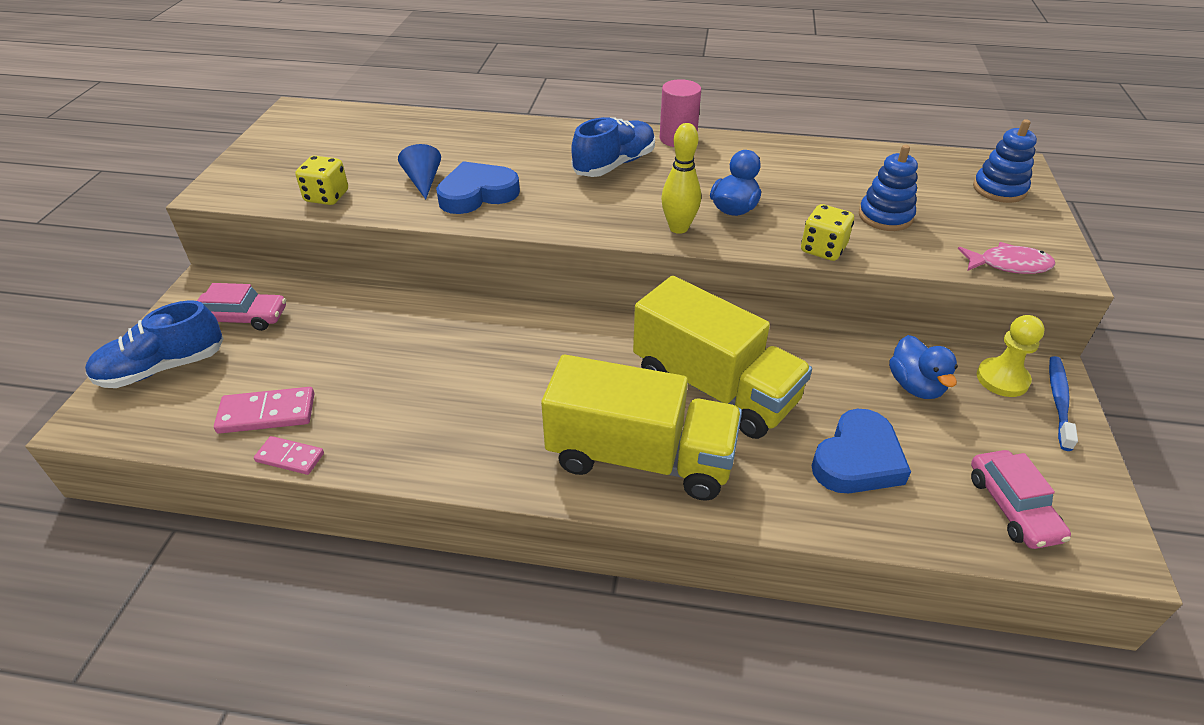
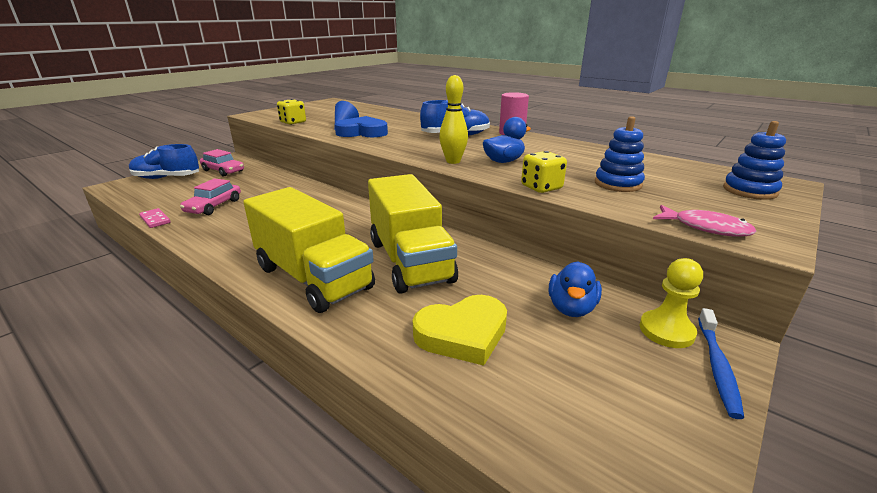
camera: 30 degrees right, 15 degrees down
(267, 413) = (175, 202): pink domino -> none
(857, 459) = (463, 334): blue heart -> yellow heart
(1012, 507) = (573, 426): pink car -> pink car (214, 206)
(1058, 401) = (717, 366): blue toothbrush -> blue toothbrush turned 150 degrees clockwise

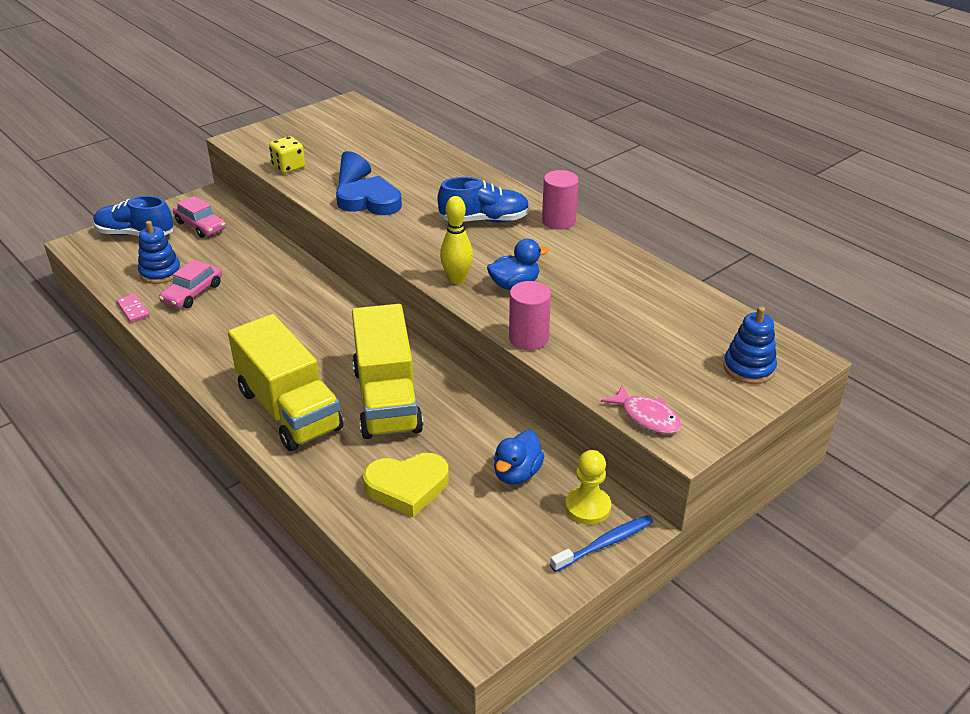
camera: 10 degrees right, 10 degrees up
(541, 187) = (528, 338): yellow dice -> pink cylinder
(618, 184) = (615, 341): blue stacking toy -> blue stacking toy (160, 272)
(717, 366) = (605, 544): blue toothbrush -> blue toothbrush turned 150 degrees counterclockwise

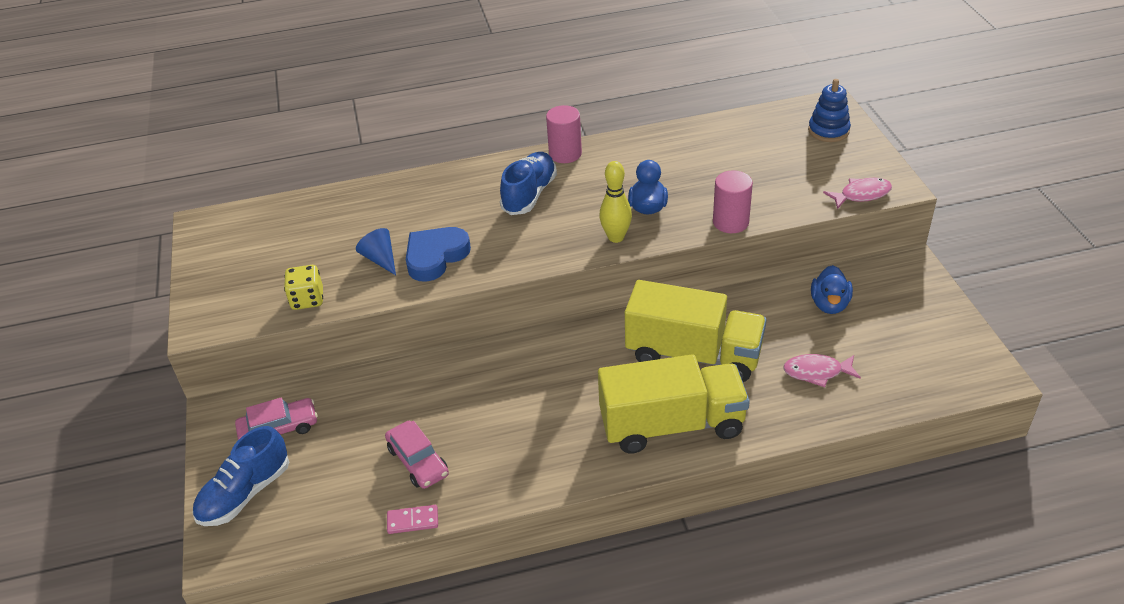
camera: 60 degrees left, 5 degrees up
(160, 272) = (353, 483): blue stacking toy -> none
(407, 487) = (817, 372): yellow heart -> pink fish
(517, 473) = (829, 304): blue duck -> blue duck turned 45 degrees clockwise
(588, 507) = (883, 279): yellow pawn -> none
(605, 544) = (925, 283): blue toothbrush -> none

